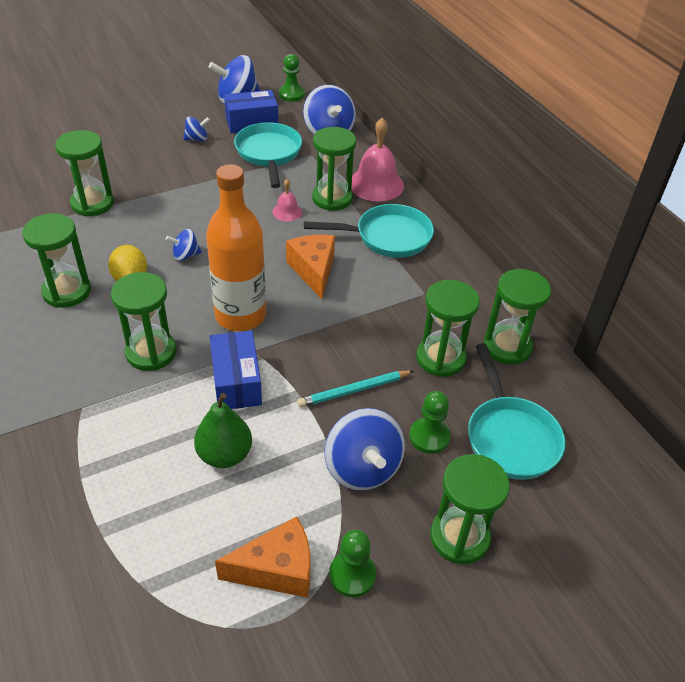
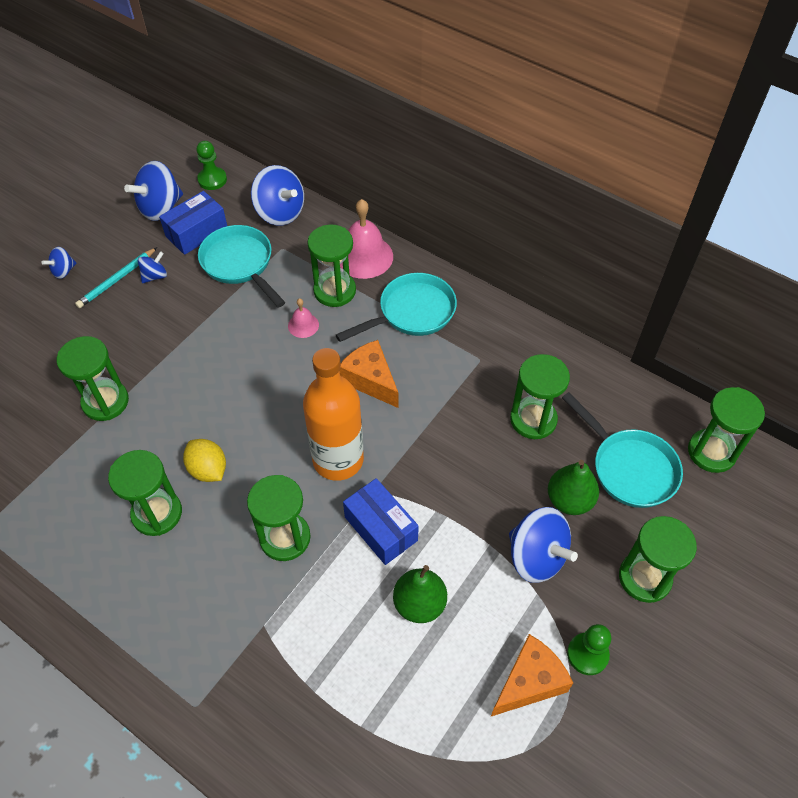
camera: 25 degrees left, 10 degrees up
(185, 255) = (242, 418): blue spinning top -> blue spinning top (63, 271)
(354, 390) = (484, 487): turquoise pencil -> turquoise pencil (117, 280)
(429, 437) = (569, 500): green pawn -> green pear
(507, 347) = (578, 381): green hourglass -> green hourglass (711, 452)

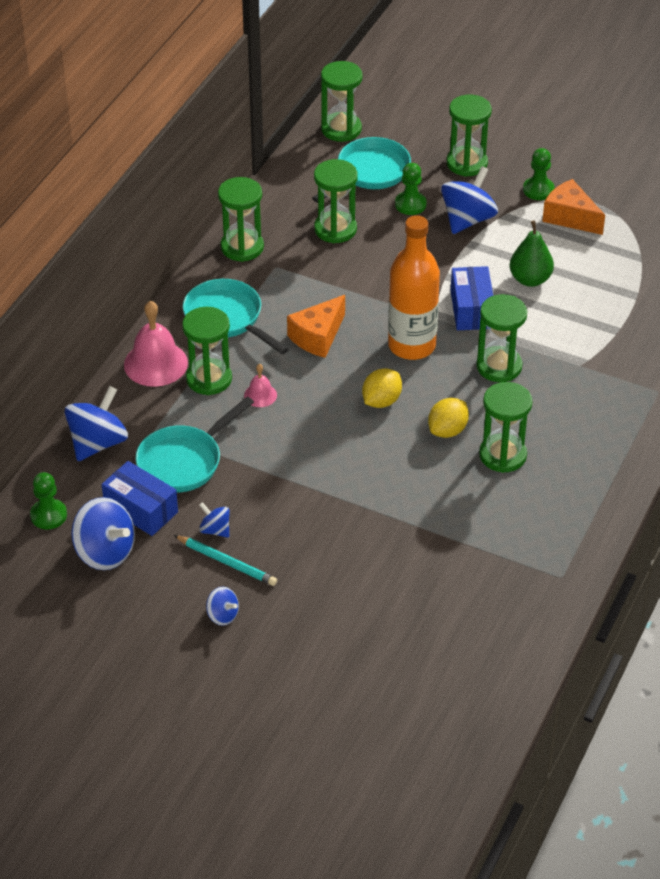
camera: 100 degrees left, 10 degrees down
(105, 402) = (393, 526): green hourglass -> green hourglass (242, 247)
(266, 419) = (381, 401): none -> yellow lemon
(380, 529) = (471, 309): blue box -> blue box turned 45 degrees counterclockwise
(569, 500) = (410, 204): green pear -> green pawn

